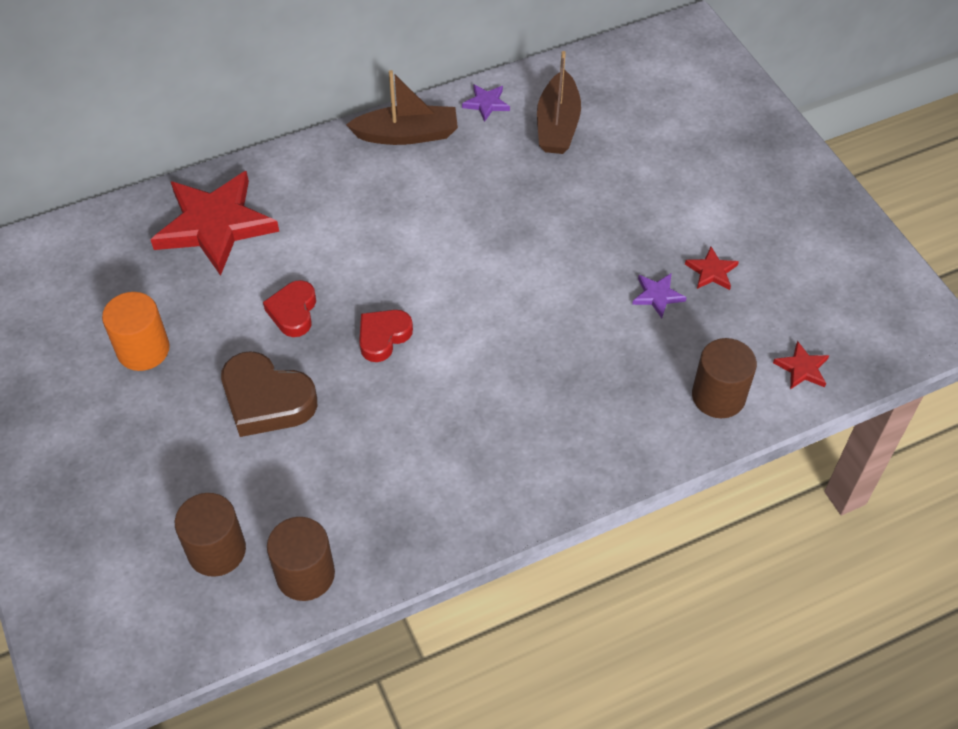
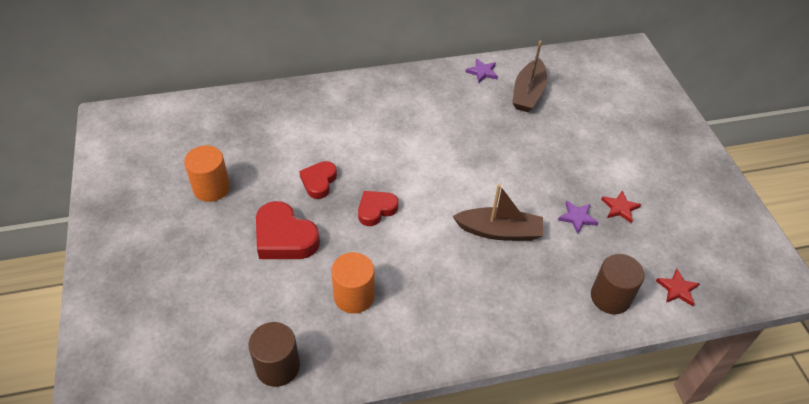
camera: 10 degrees right, 5 degrees down
(215, 225) = (282, 117): red star -> none
(217, 550) = (220, 336): brown cylinder -> none
(266, 400) = (284, 237): brown heart -> red heart
(382, 462) = (354, 296): none -> orange cylinder
(407, 135) = (424, 82): brown boat -> brown boat (499, 231)

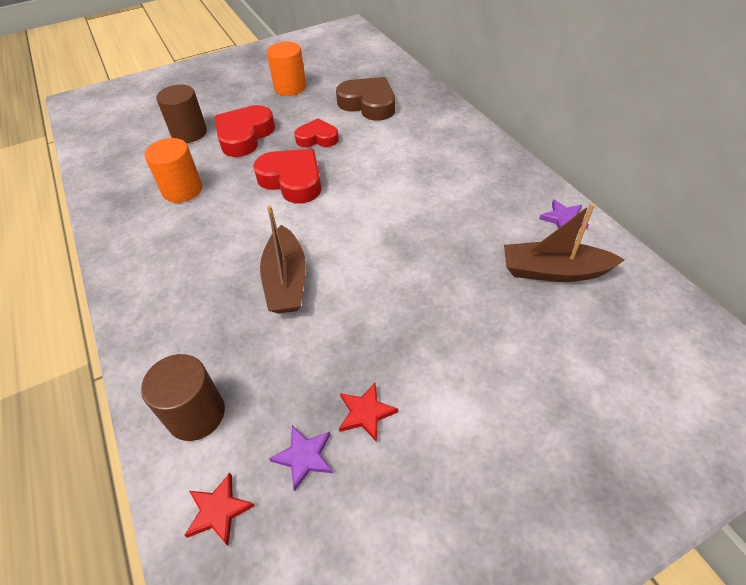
camera: 80 degrees right, 0 degrees up
(277, 366) = (108, 166): brown cylinder -> brown cylinder (189, 133)
(282, 135) = (368, 104): none -> brown heart
(376, 210) = (292, 180): red heart -> red heart, size x1.58
(577, 218) = (330, 359): purple star -> purple star (304, 457)

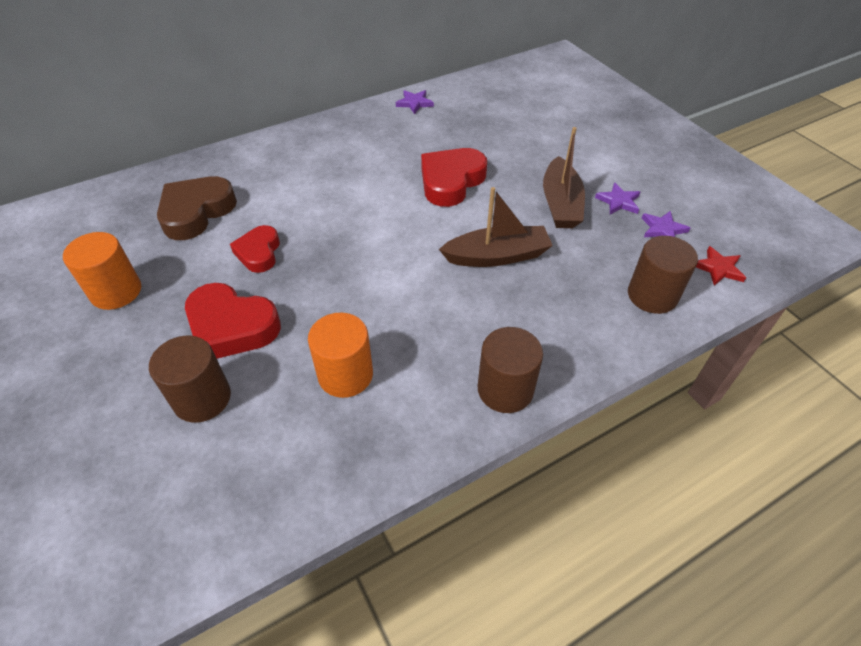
camera: 95 degrees left, 0 degrees up
(131, 277) = (505, 389): none -> brown cylinder
(292, 180) = (341, 267): red heart -> red heart (451, 181)
(366, 413) = (618, 201): red star -> purple star
(554, 271) = (472, 113): brown boat -> brown boat (560, 204)

